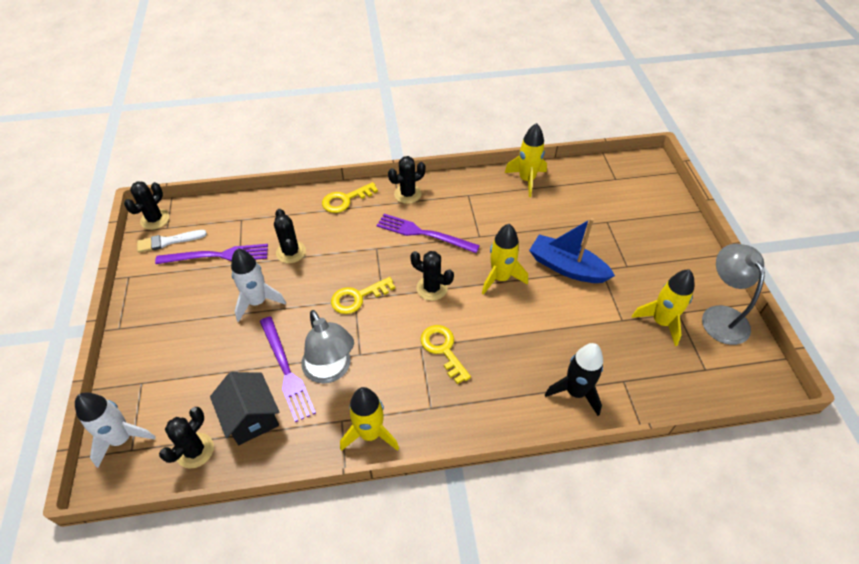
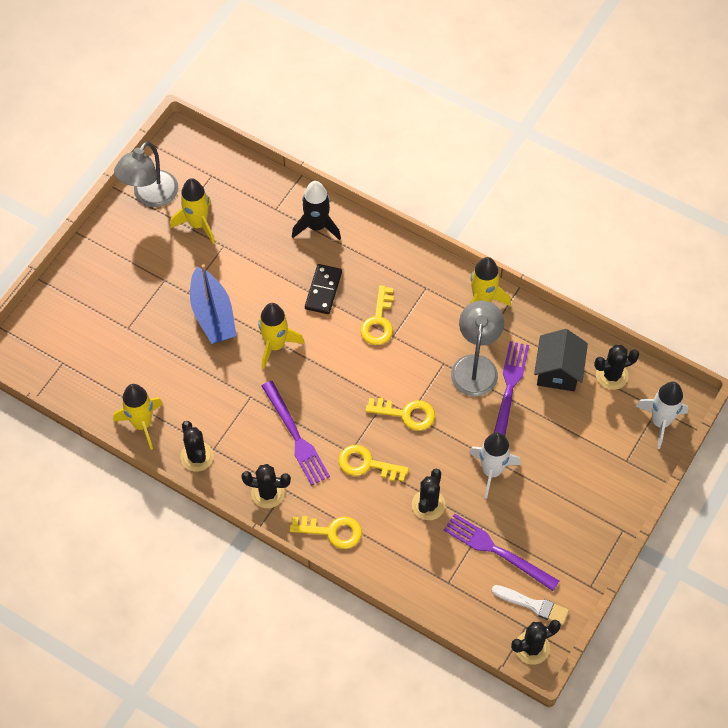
camera: 140 degrees left, 10 degrees up
(357, 248) = (366, 464): none -> yellow key
(431, 288) = (339, 377): black cactus -> black cactus (197, 456)
(510, 342) = (323, 290): none -> black domino

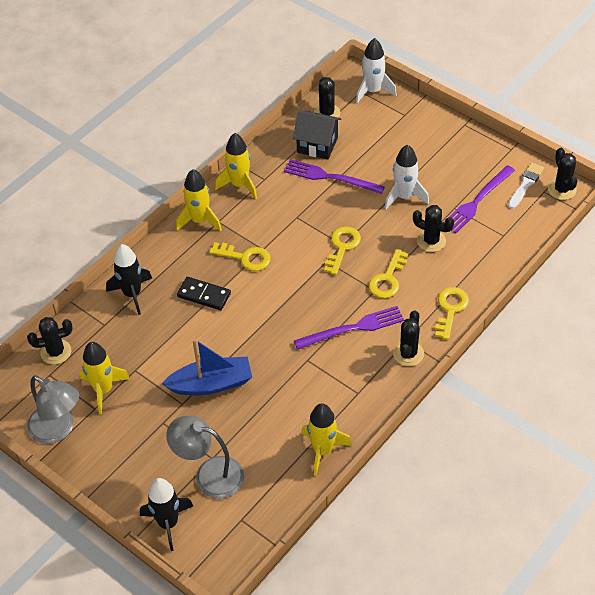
camera: 80 degrees left, 10 degrees down
(56, 303) = (168, 523): none -> black rocket
(197, 456) = (364, 407): black cactus -> black cactus (56, 352)
(275, 345) = (255, 336): yellow rocket -> yellow rocket (199, 220)
(475, 366) = (303, 196): grey lamp -> grey lamp (209, 474)

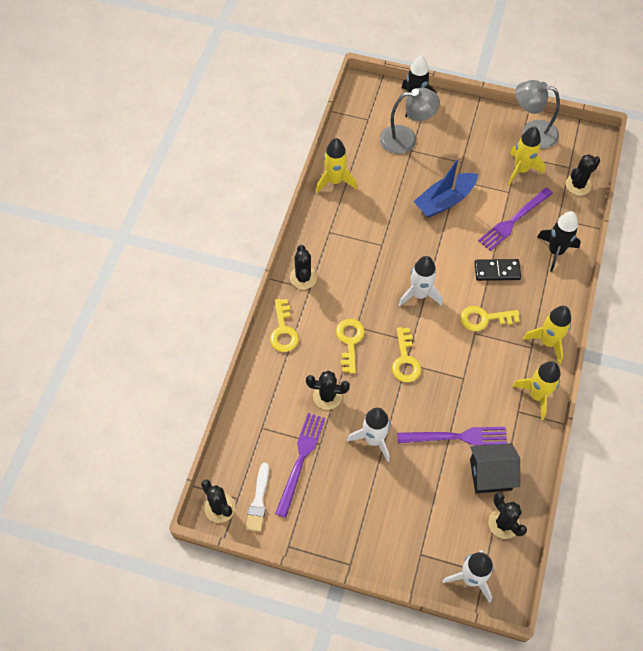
camera: 155 degrees right, 10 degrees up
(295, 298) = (419, 294): none -> white rocket
(353, 328) = (358, 284): purple fork -> purple fork (514, 220)

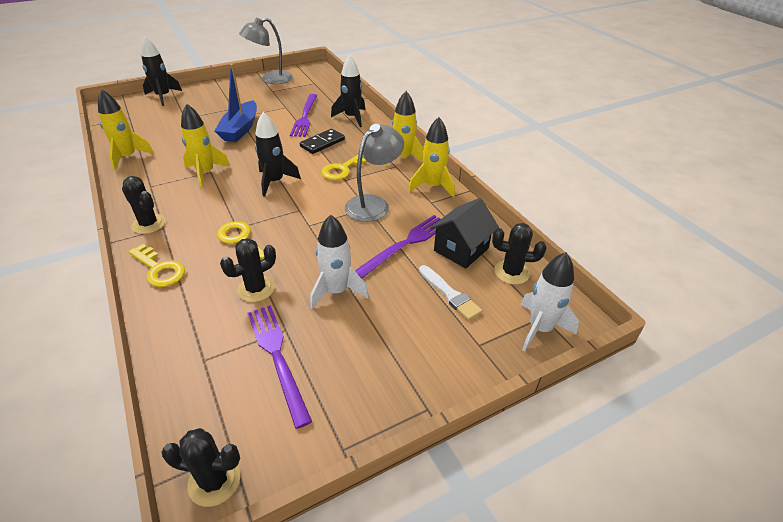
camera: 45 degrees left, 20 degrees down
(258, 500) = (262, 432): white brush -> white brush (450, 294)
(405, 360) = (306, 224): yellow key -> none
(406, 139) = (174, 114): grey lamp -> grey lamp (373, 204)
(419, 294) = (275, 182): white rocket -> black rocket
(521, 170) = (282, 95): yellow rocket -> yellow rocket (205, 173)
(578, 185) = (329, 87): black cactus -> none

